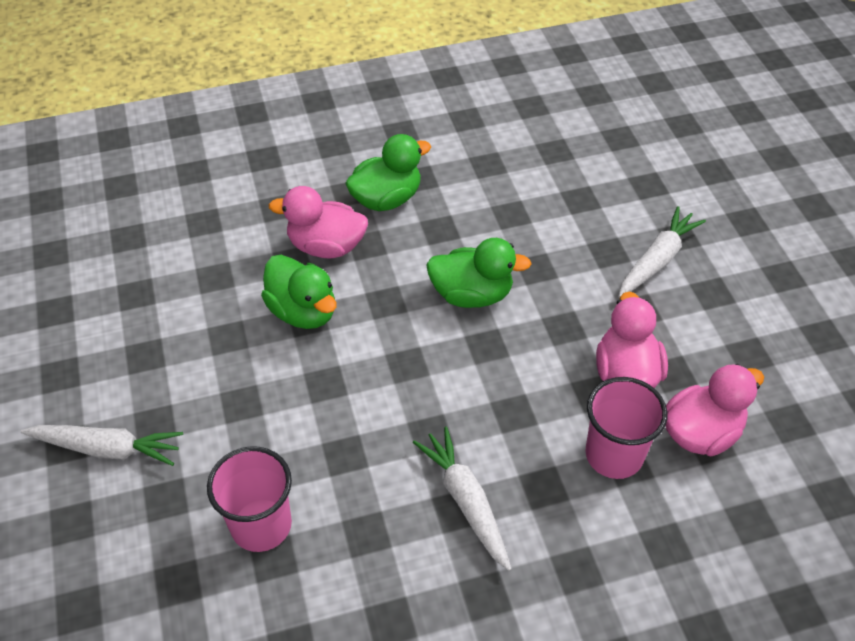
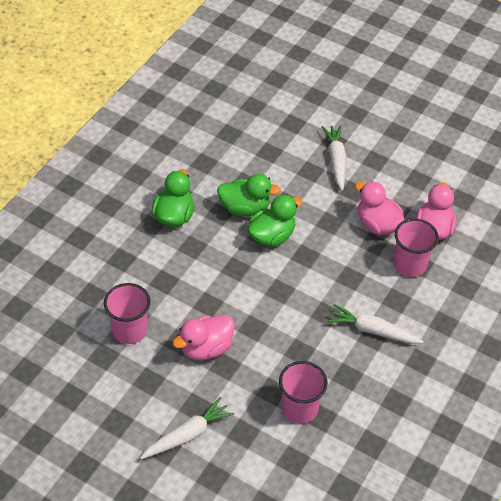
camera: 45 degrees left, 0 degrees up
(193, 286) = (129, 330): none -> pink cup
(303, 311) = (201, 302): green duck -> green duck (245, 208)
(326, 246) = (173, 262): pink duck -> pink duck (206, 348)

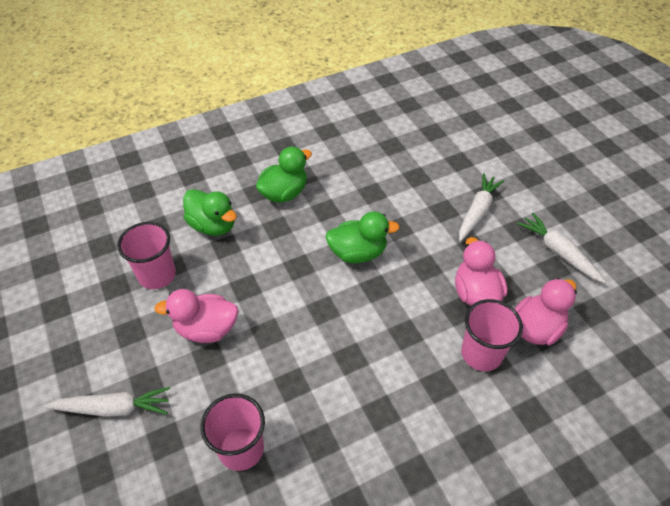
camera: 35 degrees right, 0 degrees up
(245, 208) = (353, 215): green duck -> green duck (213, 225)
(372, 330) = (386, 405): white carrot -> white carrot (558, 252)

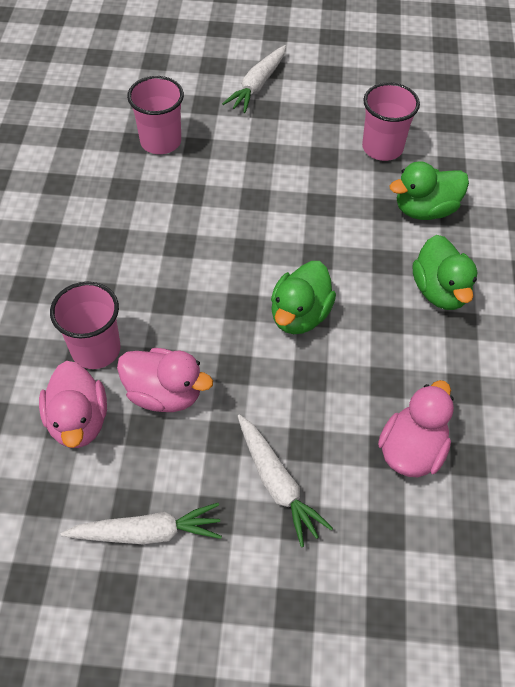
camera: 120 degrees right, 5 degrees up
(206, 329) = (292, 160): pink duck -> pink duck (411, 450)

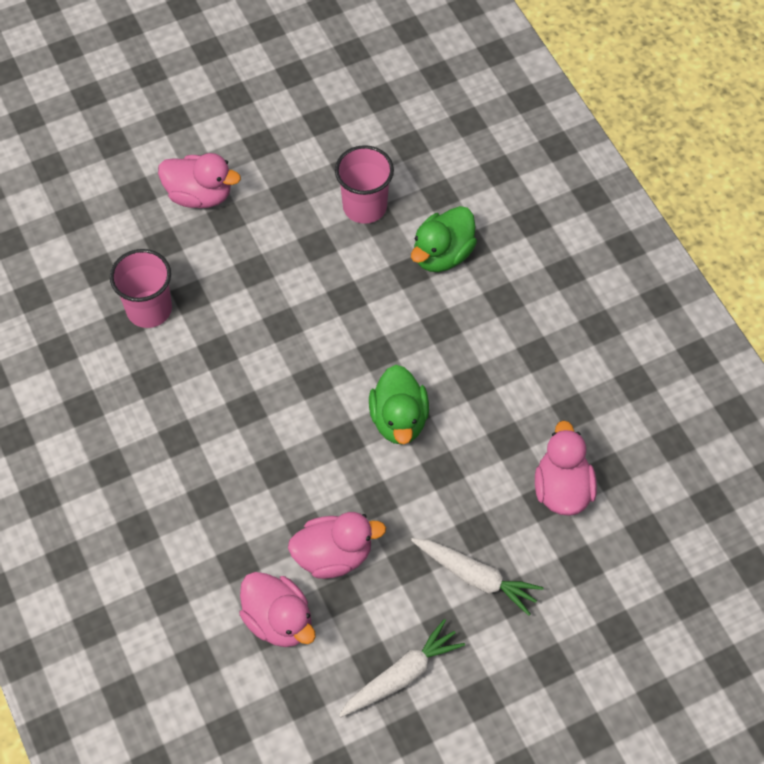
camera: 30 degrees left, 5 degrees up
(96, 349) = (245, 550): pink cup -> none
(257, 86) = (199, 195): white carrot -> pink duck
(440, 291) = (502, 331): green duck -> none

